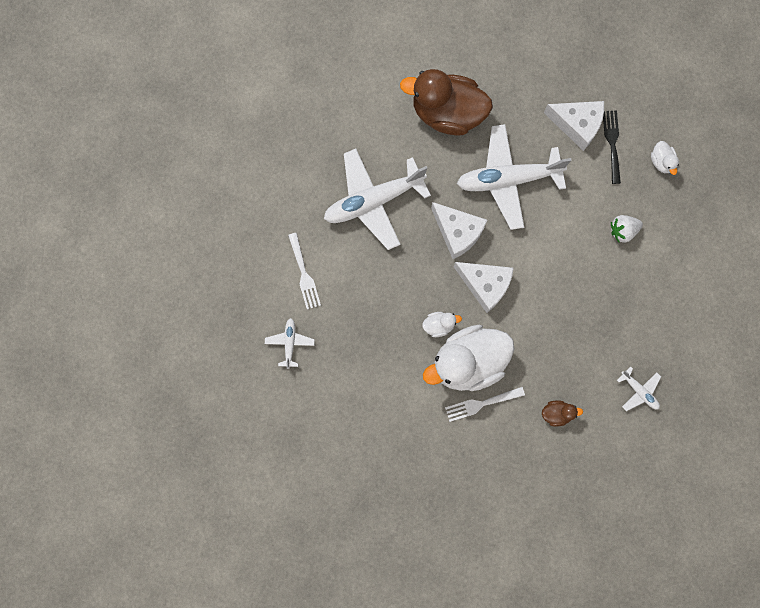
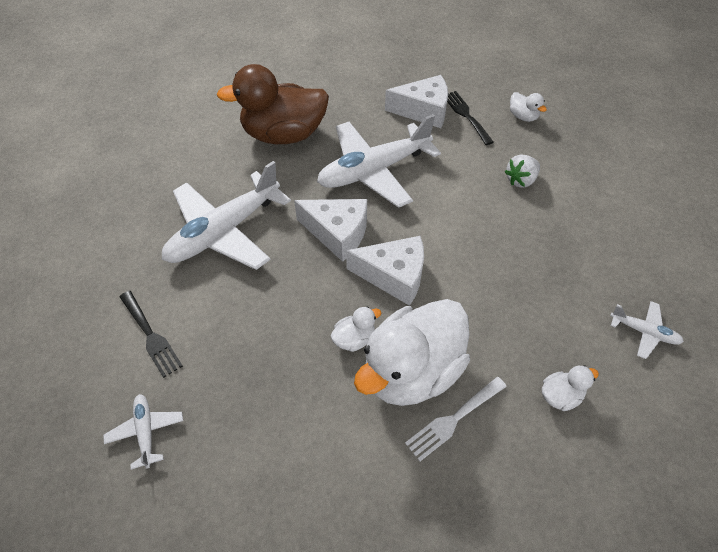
camera: 20 degrees left, 25 degrees down
(304, 274) = (151, 336): white fork -> black fork
(556, 413) = (560, 396): brown duck -> white duck

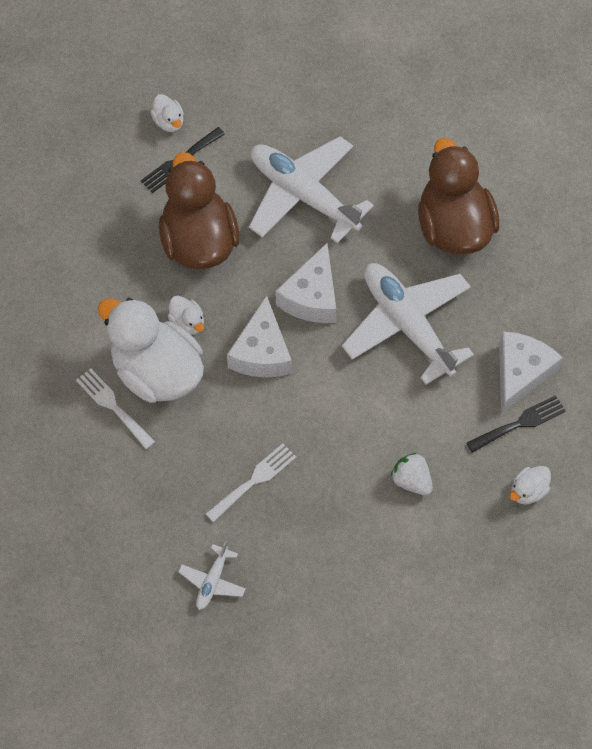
camera: 85 degrees right, 10 degrees up
(146, 432) = (93, 181): white plane -> none
(257, 323) = (199, 241): none -> brown duck
(423, 111) = (520, 374): white cheese -> white cheese turned 150 degrees counterclockwise
(532, 291) = (254, 480): none -> white fork
(560, 396) = (139, 495): white duck -> white duck (169, 122)

